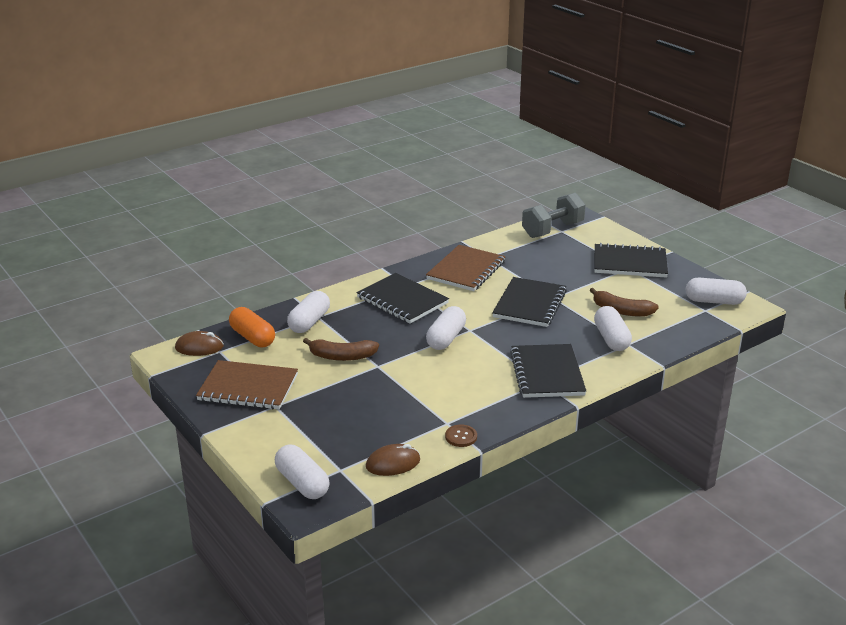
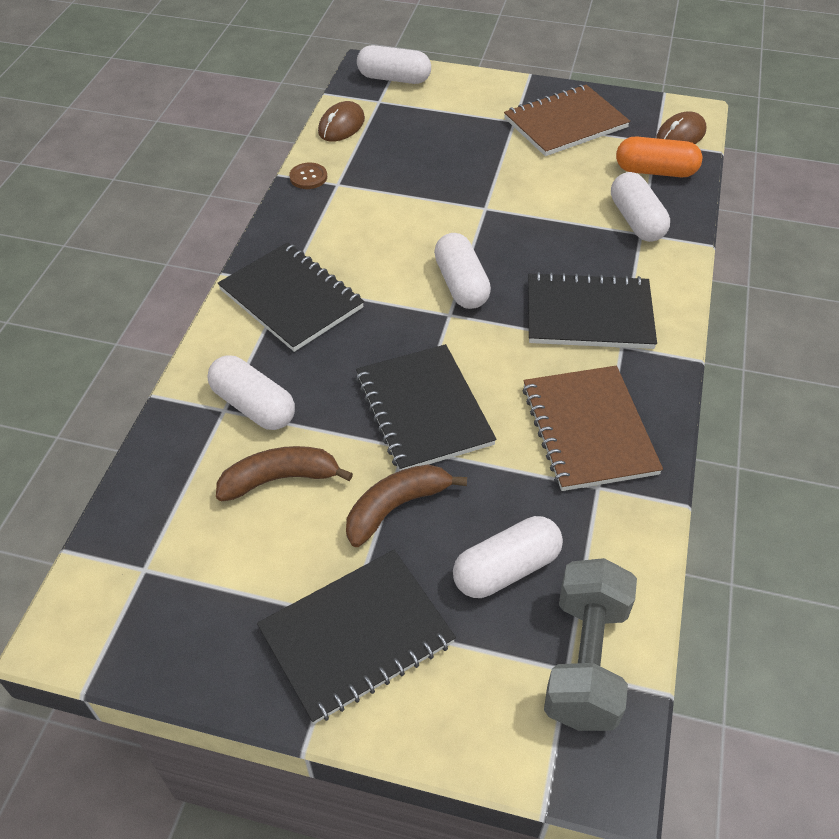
camera: 140 degrees right, 20 degrees up
(342, 356) = (536, 198): brown banana -> brown banana (396, 507)
(714, 301) = (138, 607): white capsule -> white capsule (506, 569)

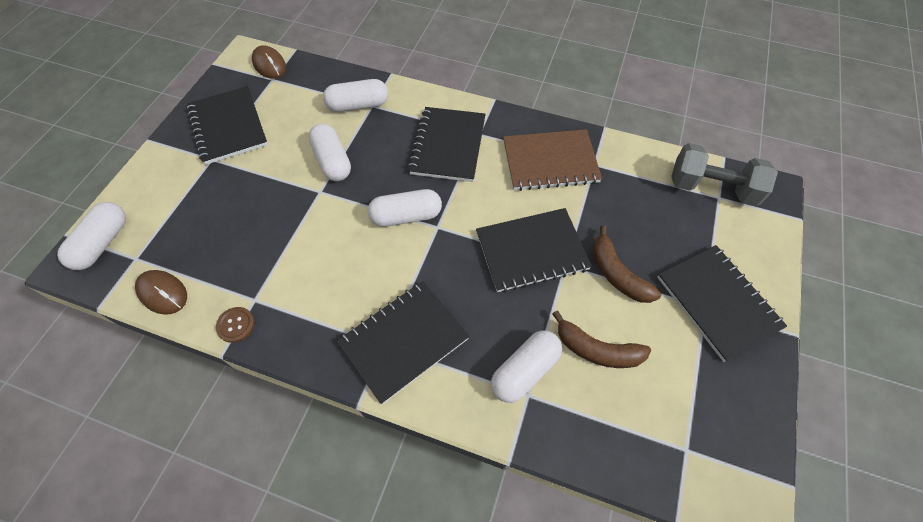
camera: 85 degrees left, 10 degrees up
(280, 479) = (597, 350): brown banana -> brown banana turned 60 degrees counterclockwise
(506, 569) = (658, 217): white capsule -> white capsule (332, 161)
(565, 123) = (228, 126): brown notebook -> black notebook
(655, 171) = (306, 85): orange capsule -> none

